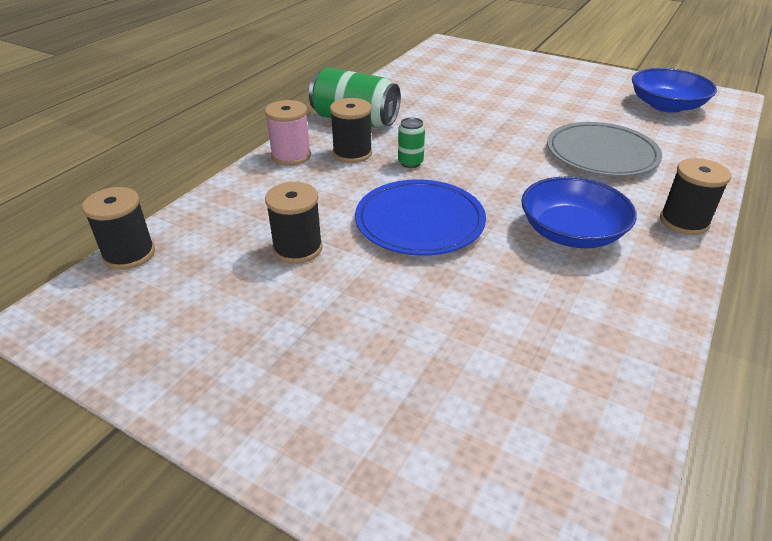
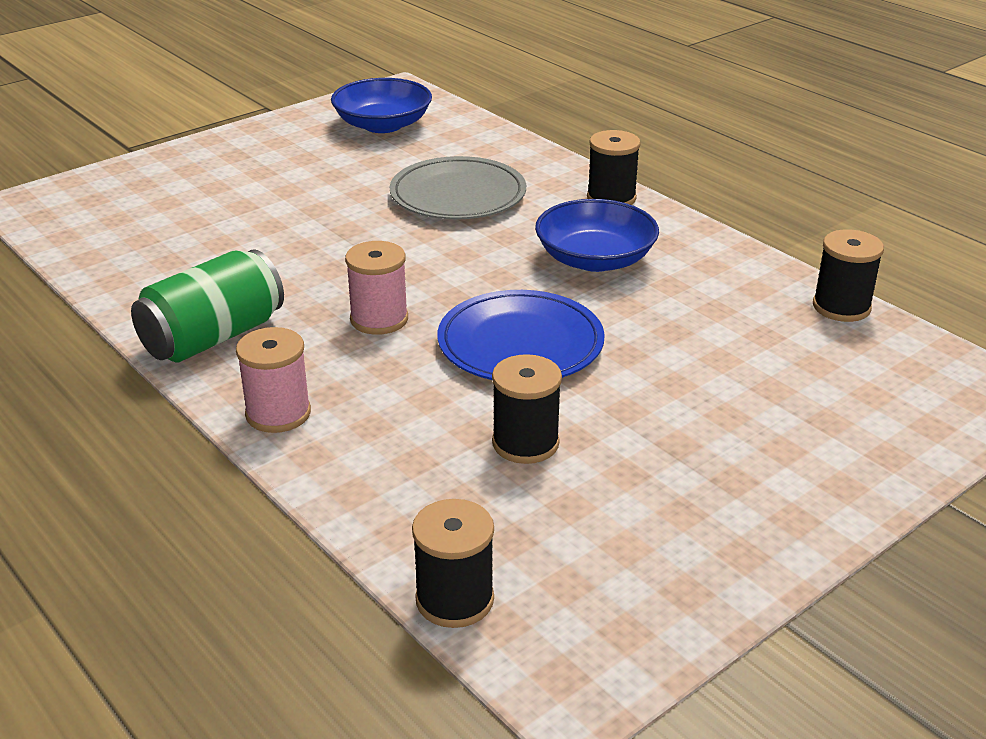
camera: 70 degrees left, 5 degrees down
(352, 153) = (316, 359): black spool -> black spool (841, 307)
(410, 163) = (379, 319): green can -> pink spool

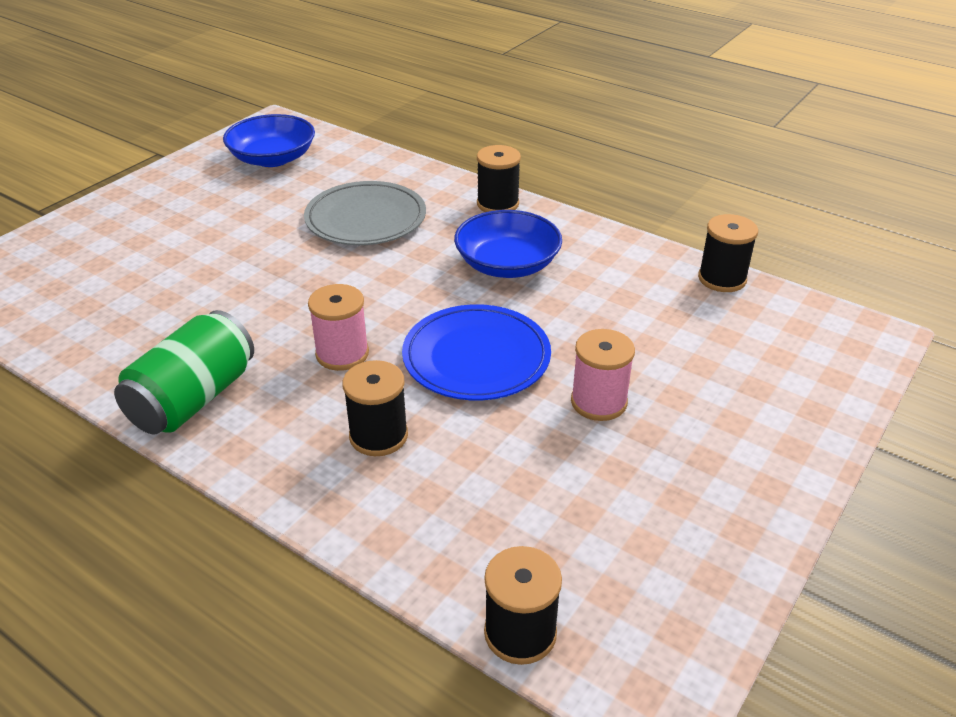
camera: 15 degrees left, 5 degrees up
(278, 413) = (285, 469): pink spool -> pink spool (598, 402)
(525, 443) = (519, 457): black spool -> black spool (378, 436)

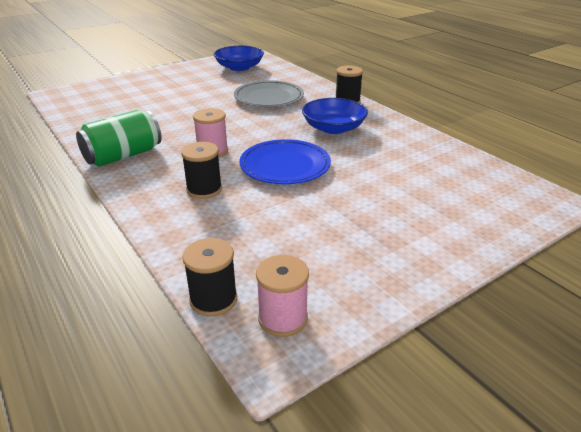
camera: 20 degrees right, 5 degrees down
(598, 402) = (343, 199): pink spool -> pink spool (283, 318)
(722, 279) = (465, 155): black spool -> none

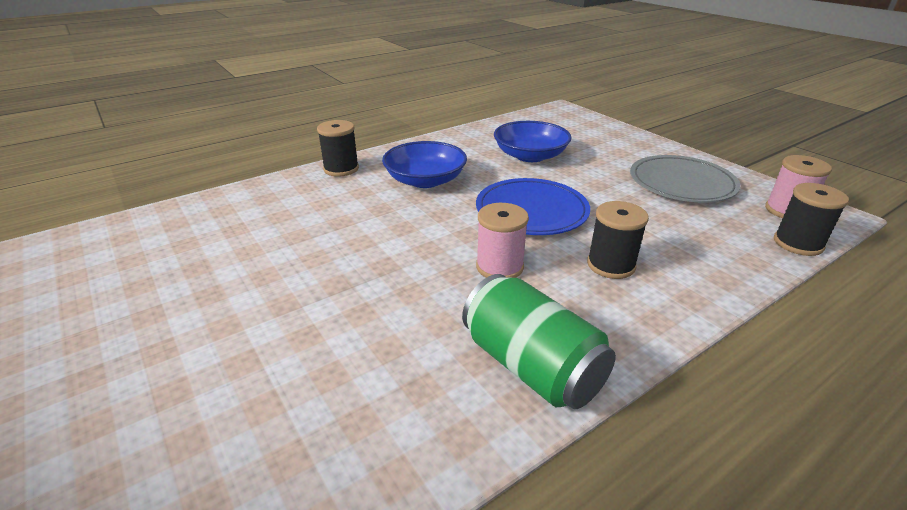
camera: 90 degrees left, 0 degrees up
(239, 67) = (111, 262): blue bowl -> blue bowl (530, 156)
(269, 98) = (300, 225): grey plate -> grey plate (681, 183)

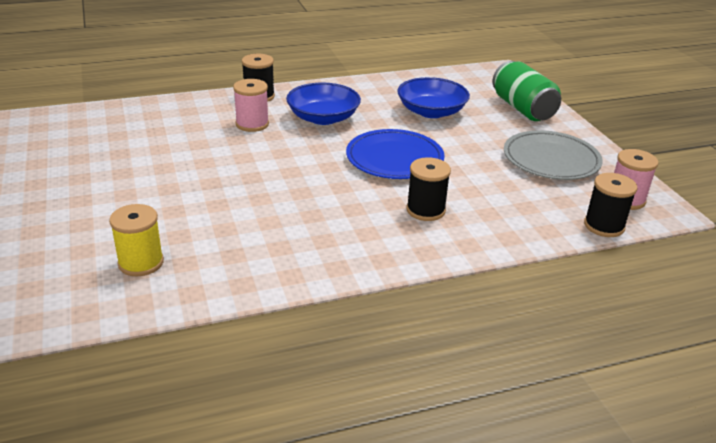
camera: 15 degrees right, 0 degrees up
(291, 440) = (141, 263): none -> yellow spool
(499, 267) = (337, 194): pink spool -> pink spool (252, 124)
(531, 366) = (313, 259): green can -> green can (523, 109)

